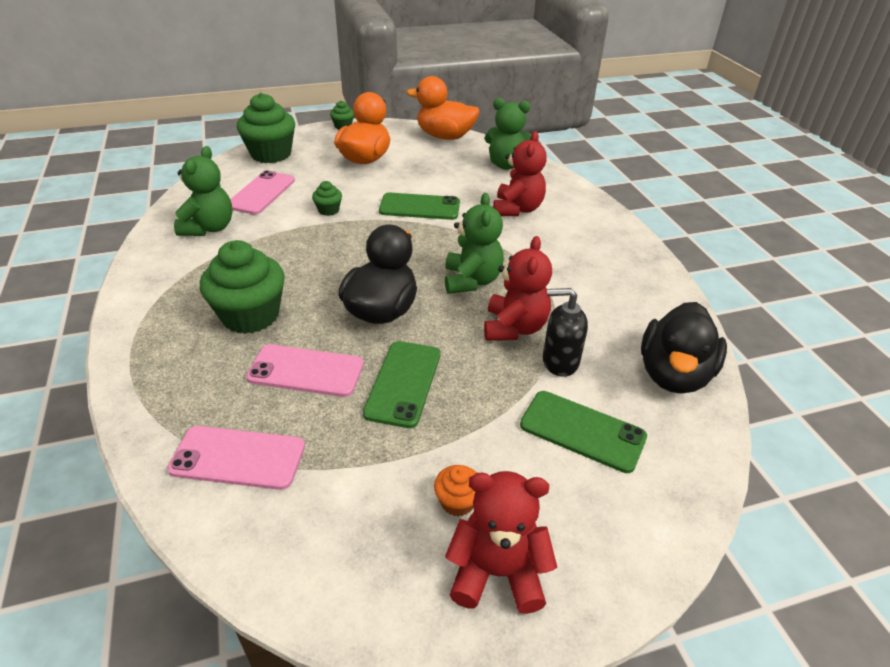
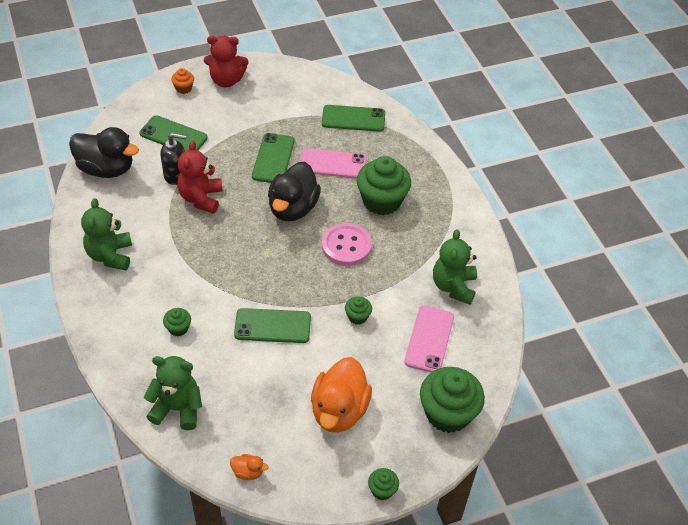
camera: 175 degrees right, 10 degrees up
(238, 457) = (353, 119): pink phone -> green phone
(320, 268) = (346, 246): none -> pink button
(445, 136) = (248, 472): orange duck -> orange duck, size x0.42
(457, 501) = (243, 103): orange cupcake -> orange cupcake (183, 88)
(471, 281) = (228, 238): green teddy bear -> green teddy bear (110, 255)
(517, 209) = (178, 328): red teddy bear -> green cupcake
(673, 374) = (106, 169): black duck -> black duck turned 90 degrees clockwise

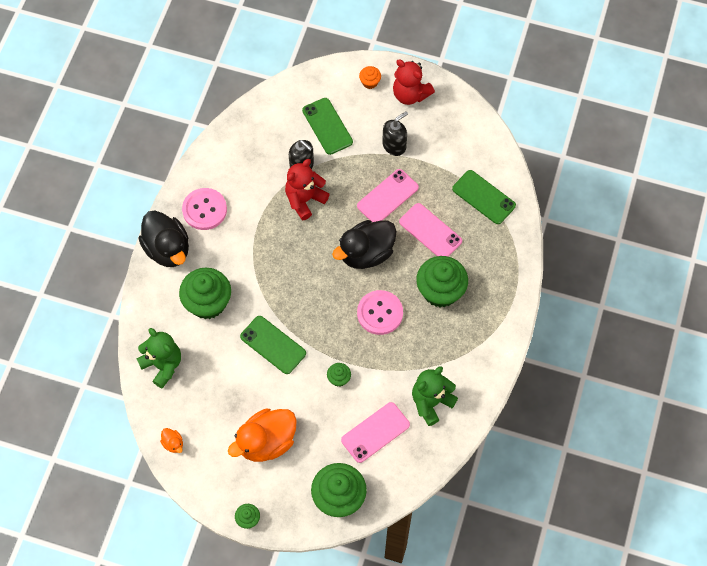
camera: 40 degrees right, 15 degrees up
(106, 169) = (255, 128): black duck -> black duck (167, 249)
(110, 255) = (204, 210): green teddy bear -> pink button
(178, 328) = (208, 302): green cupcake -> green cupcake, size x2.17
(245, 121) = (394, 145): none -> black soap dispenser
(273, 158) = (387, 197): green phone -> pink phone

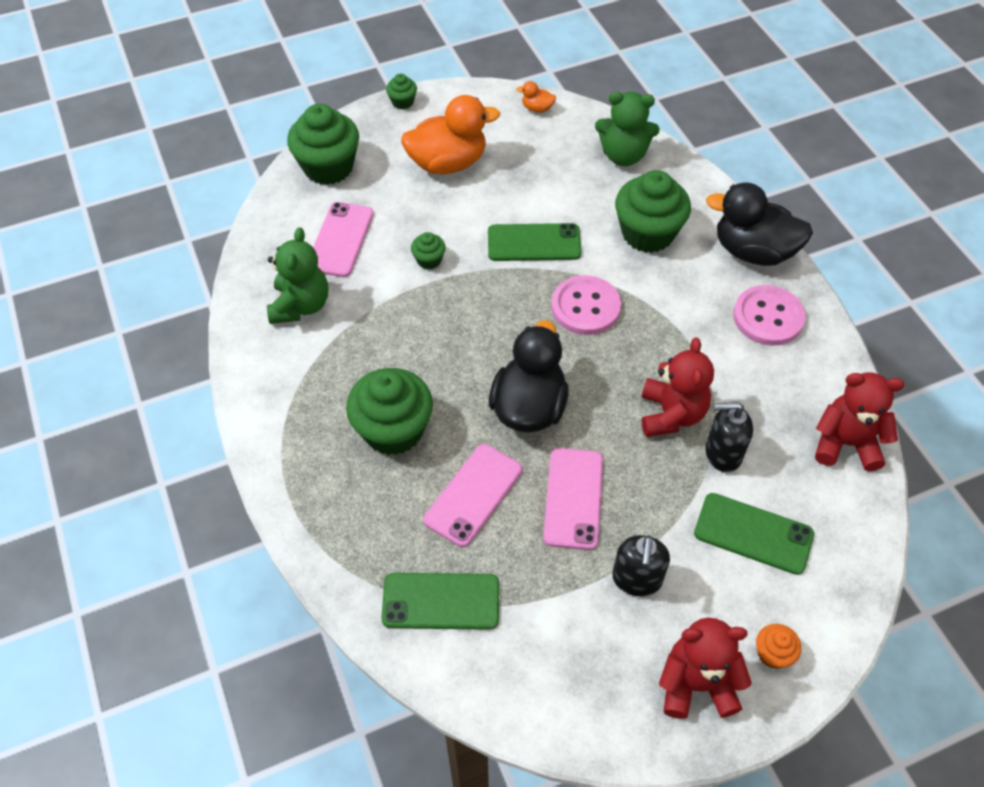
camera: 140 degrees right, 10 degrees down
(244, 129) = (846, 443): none -> red teddy bear
(266, 442) = (448, 163): orange duck -> orange duck turned 60 degrees clockwise
(380, 313) = (446, 353): pink button -> pink button (585, 307)
(430, 231) = (473, 495): pink phone -> pink phone turned 60 degrees counterclockwise

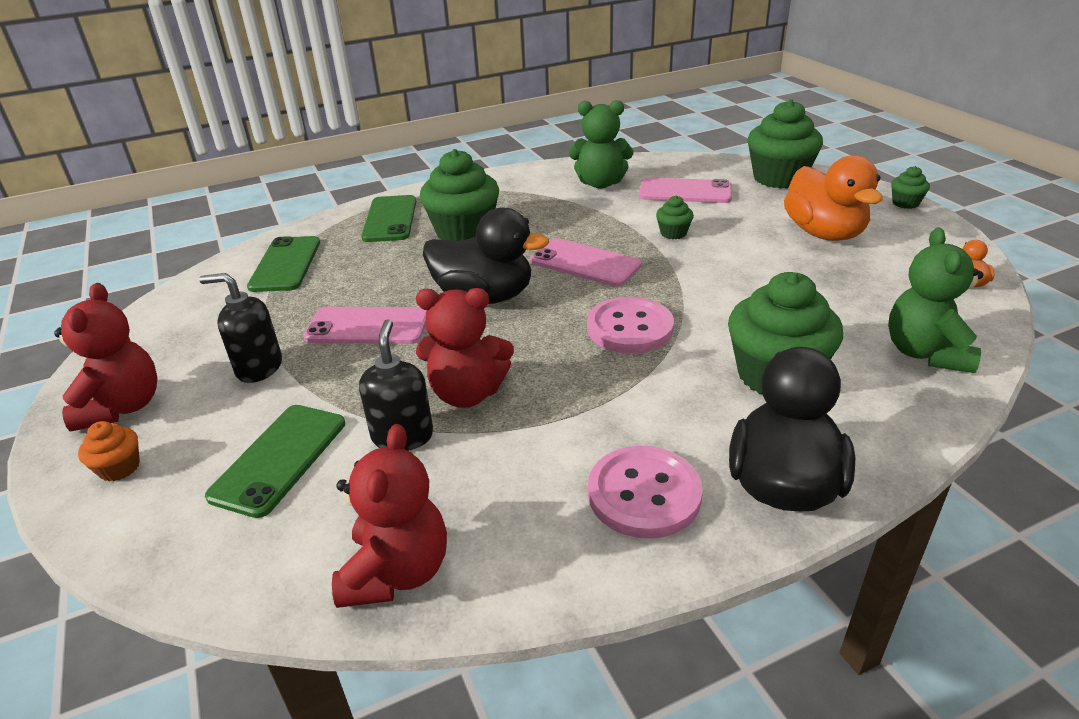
camera: 90 degrees right, 20 degrees down
(473, 495) = (386, 273): pink phone -> pink phone (585, 263)
(534, 243) = (722, 290): green phone -> green phone (390, 219)

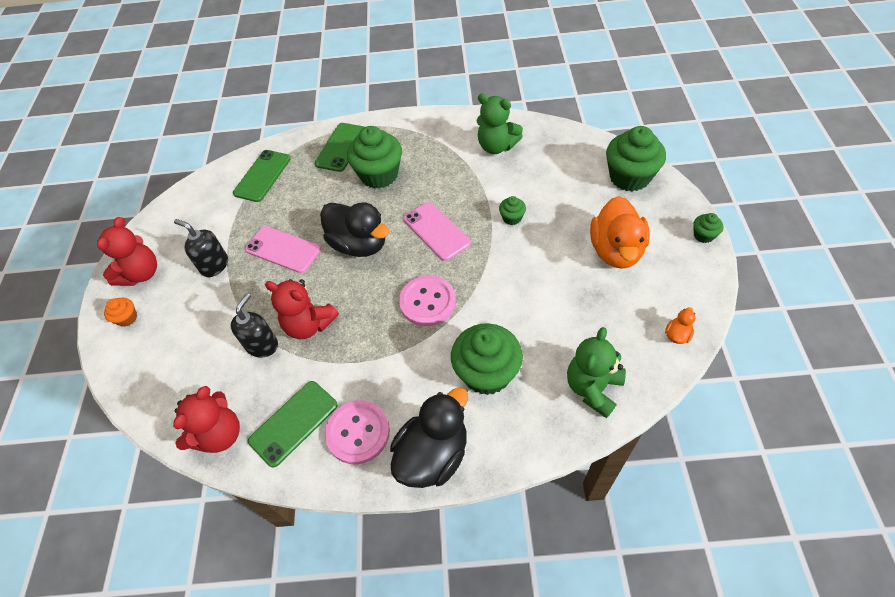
camera: 25 degrees right, 20 degrees up
(279, 459) = (198, 339): green phone -> green phone (293, 423)
(685, 192) = (550, 173): pink phone -> none

